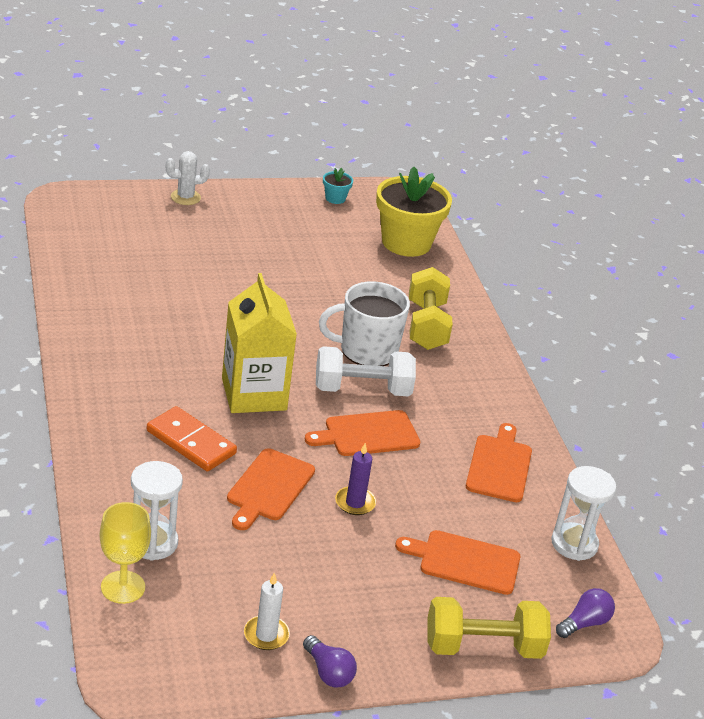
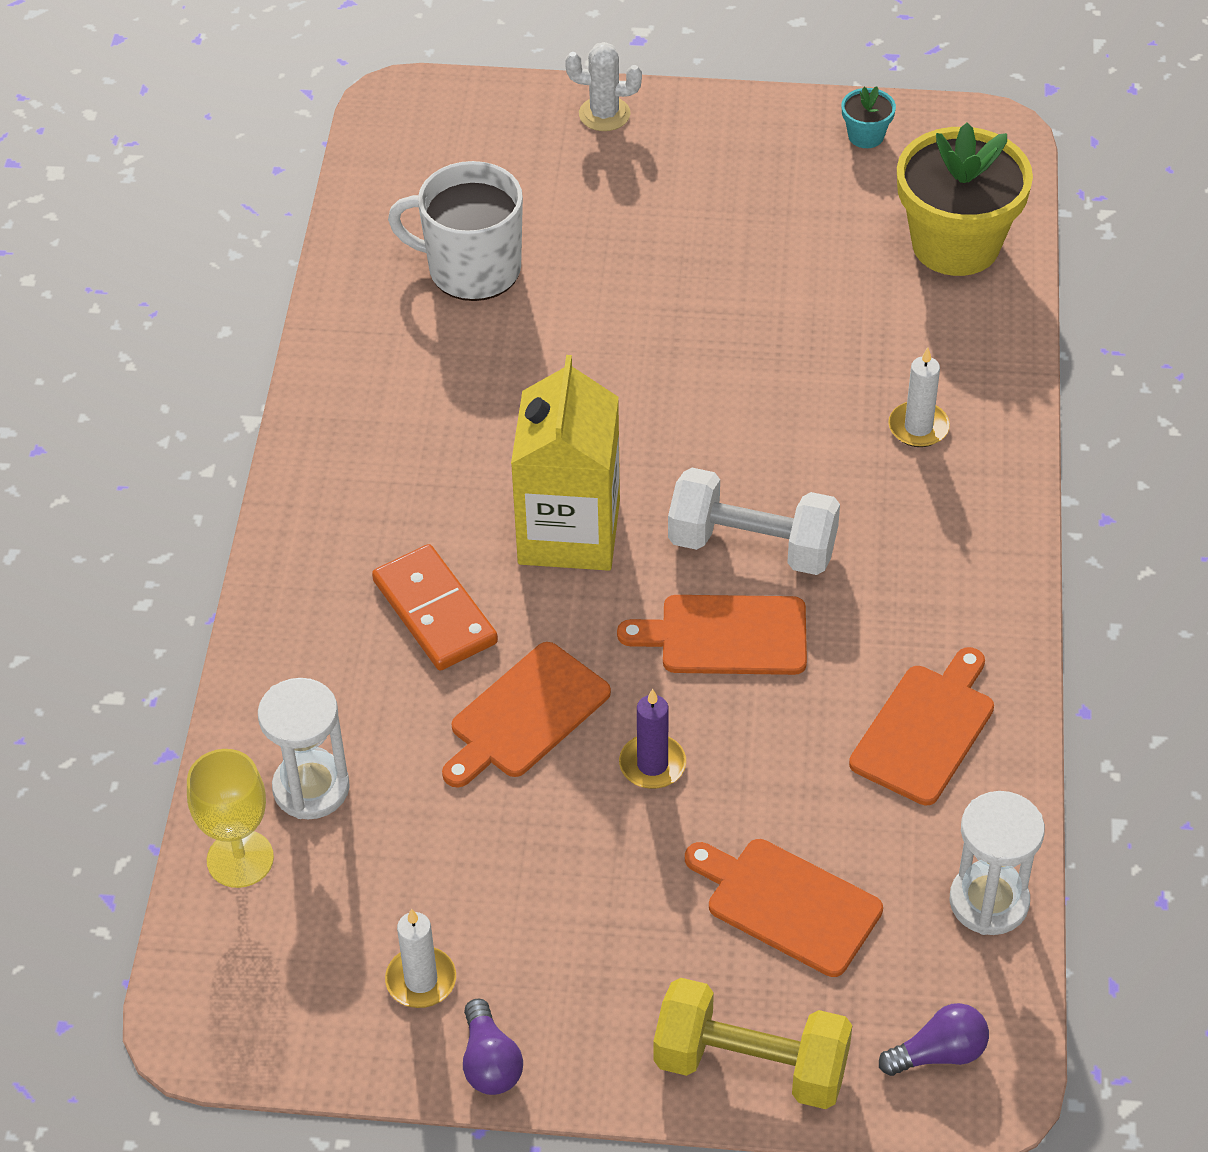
camera: 25 degrees right, 15 degrees up
(367, 350) = (792, 467): white mug -> white mug (472, 269)
(426, 326) = (918, 427): yellow dumbbell -> white candle

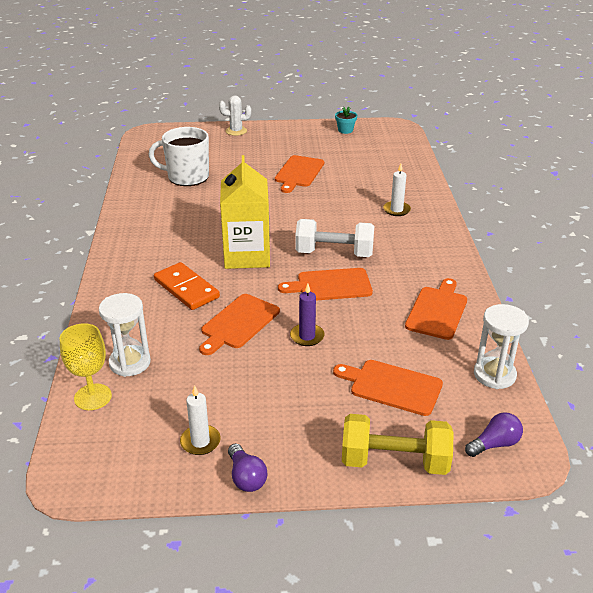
camera: 10 degrees left, 15 degrees down
(725, 280) = (298, 173): none -> orange cutting board
(955, 244) = (392, 156): yellow flower pot -> none

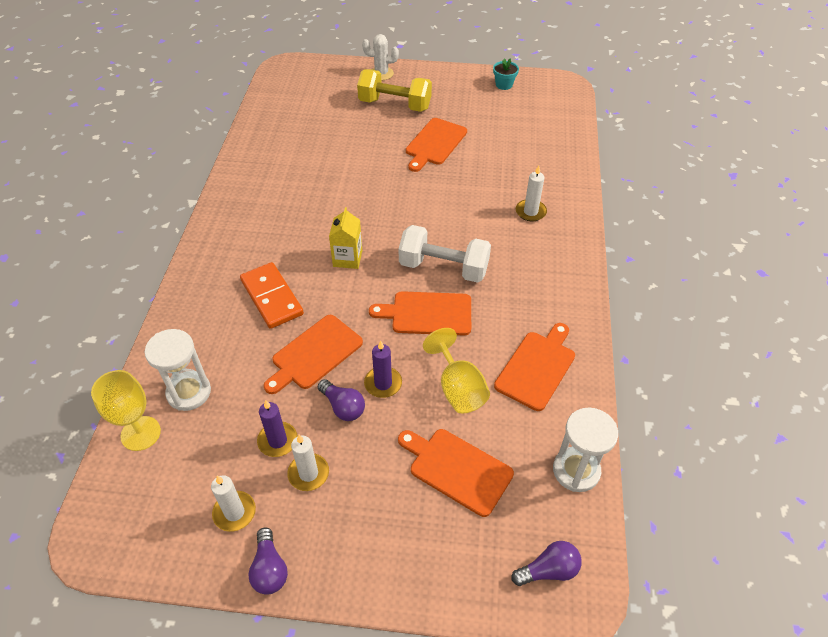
camera: 10 degrees right, 15 degrees up
(187, 177) = (311, 136): white mug -> none
(224, 386) = (277, 441): none -> purple candle
(247, 255) = (347, 258): yellow carton -> yellow carton, size x0.52
(260, 406) = (308, 473): none -> white candle
(276, 356) = (343, 407): none -> purple light bulb
(374, 332) = (458, 388): none -> yellow goblet
(394, 461) = (431, 575): yellow dumbbell -> yellow dumbbell (395, 105)

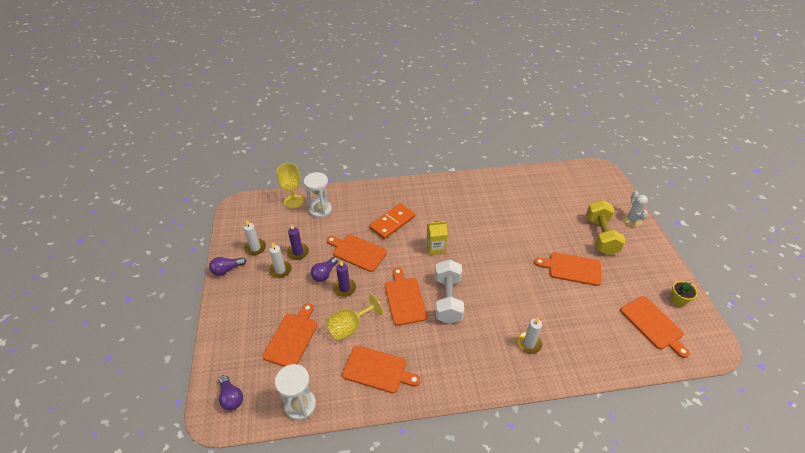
camera: 75 degrees right, 5 degrees down
(504, 85) = (678, 300): turquoise flower pot -> yellow flower pot
(529, 112) = (653, 324): none -> orange cutting board

